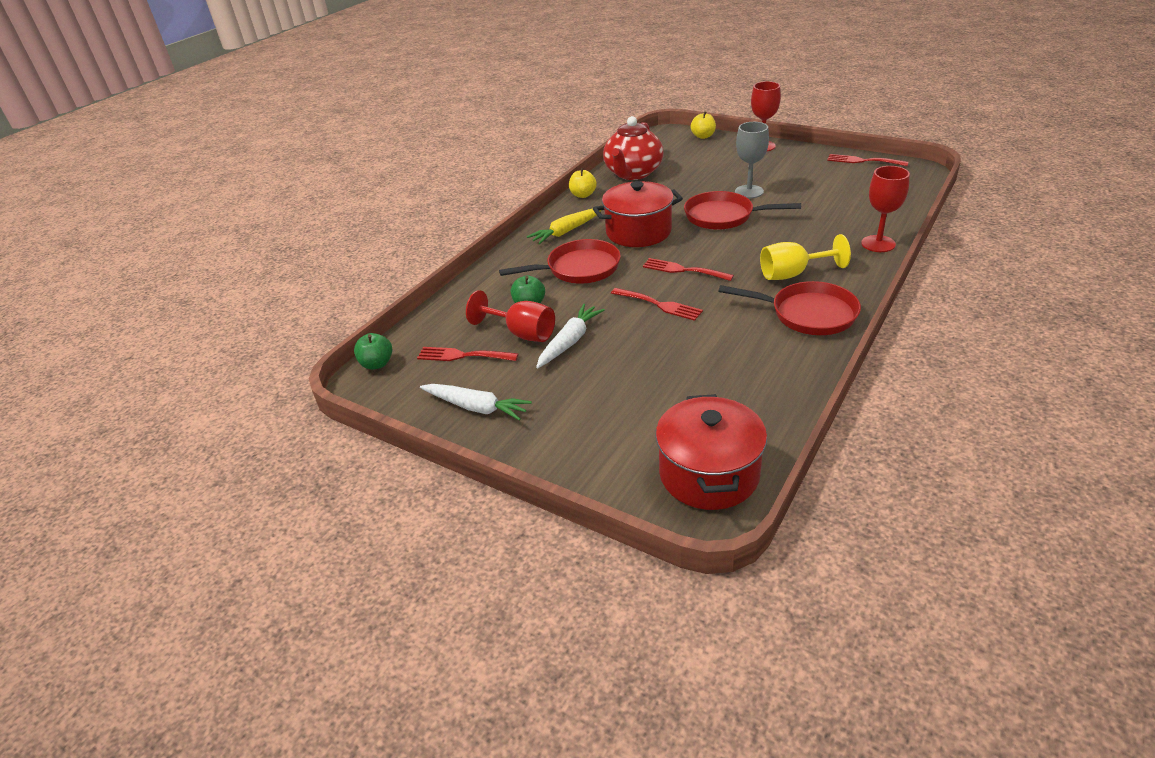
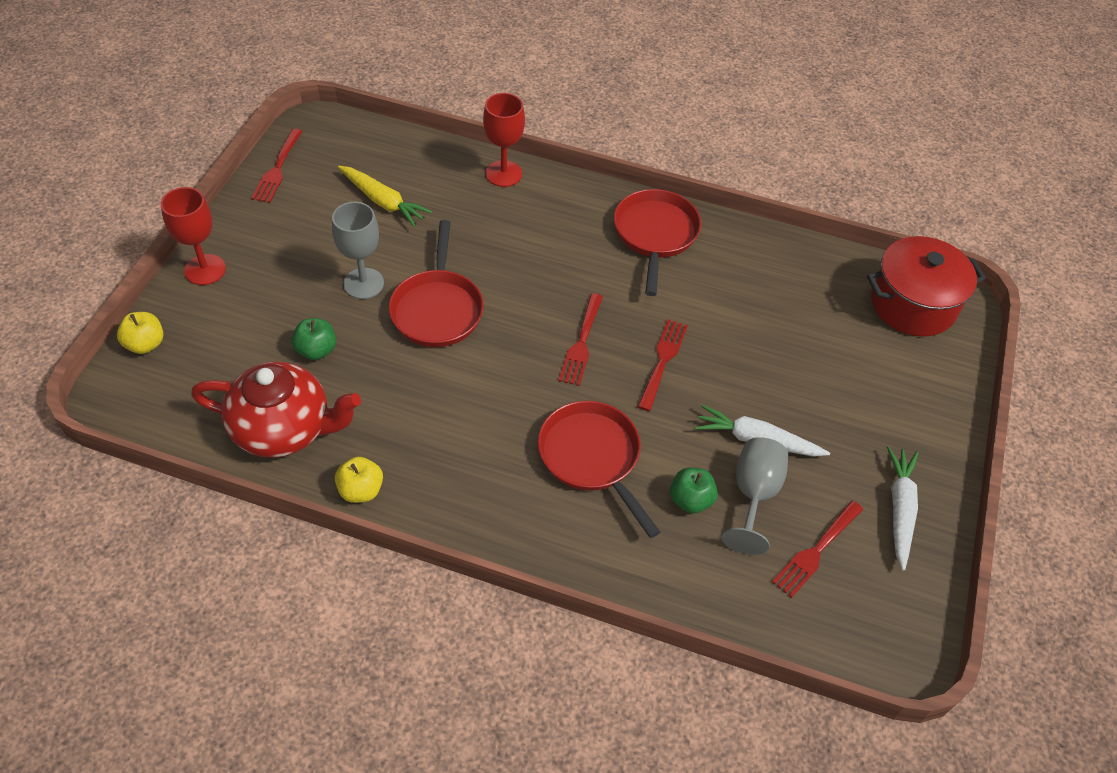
camera: 110 degrees left, 15 degrees up
(377, 364) = (863, 655): green apple -> green apple (316, 350)
(463, 356) = (816, 551): red fork -> red fork turned 45 degrees clockwise
(522, 333) = (753, 495): red goblet -> grey goblet
(566, 231) = (487, 492): yellow carrot -> yellow carrot (383, 201)
(638, 232) = (485, 400): red pot -> none
(792, 274) = (577, 244): yellow goblet -> none

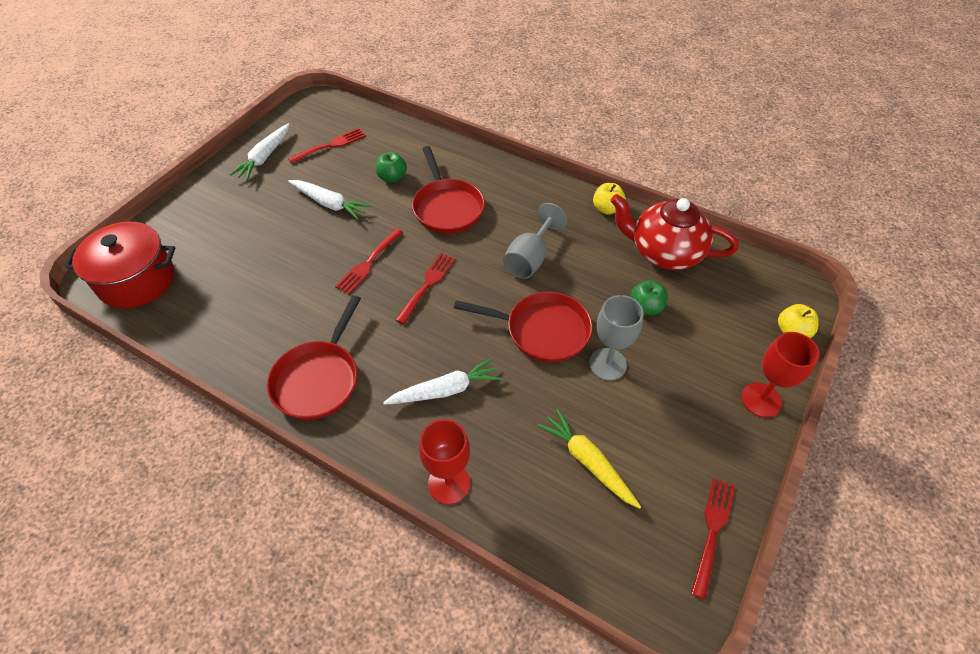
camera: 165 degrees left, 0 degrees up
(437, 308) = (542, 330): red pan -> red pan turned 90 degrees clockwise
(527, 240) = (445, 390): none -> white carrot
(753, 495) = (350, 175): grey goblet -> grey goblet (530, 259)

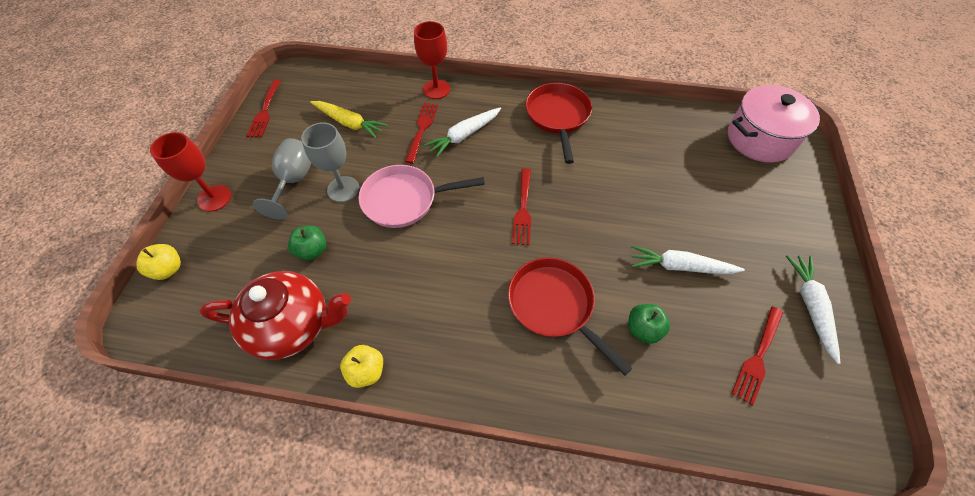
camera: 160 degrees right, 5 degrees up
(137, 280) = (760, 139): red pot -> pink pot
(368, 263) = (589, 213): red fork -> red fork (422, 129)
(530, 259) = (438, 268): grey goblet -> grey goblet (294, 181)
(542, 330) = (405, 200): red pan -> pink pan

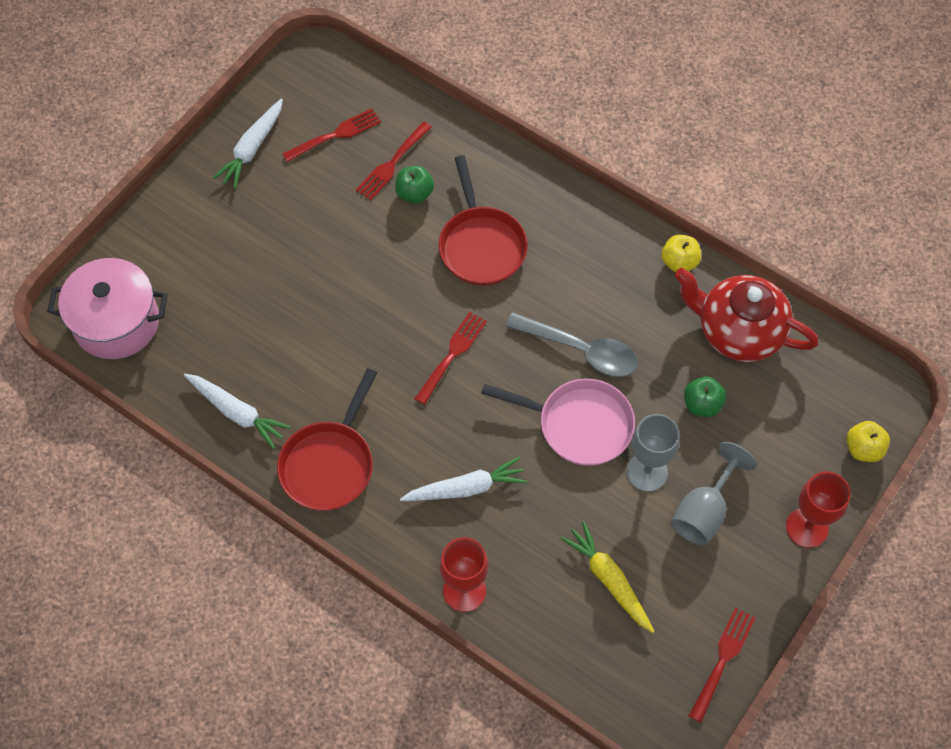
camera: 155 degrees left, 5 degrees up
(422, 129) = (515, 524): red fork -> red fork (392, 164)
(425, 252) = (581, 350): none -> grey spoon
(680, 266) = (336, 229): white carrot -> white carrot (237, 413)

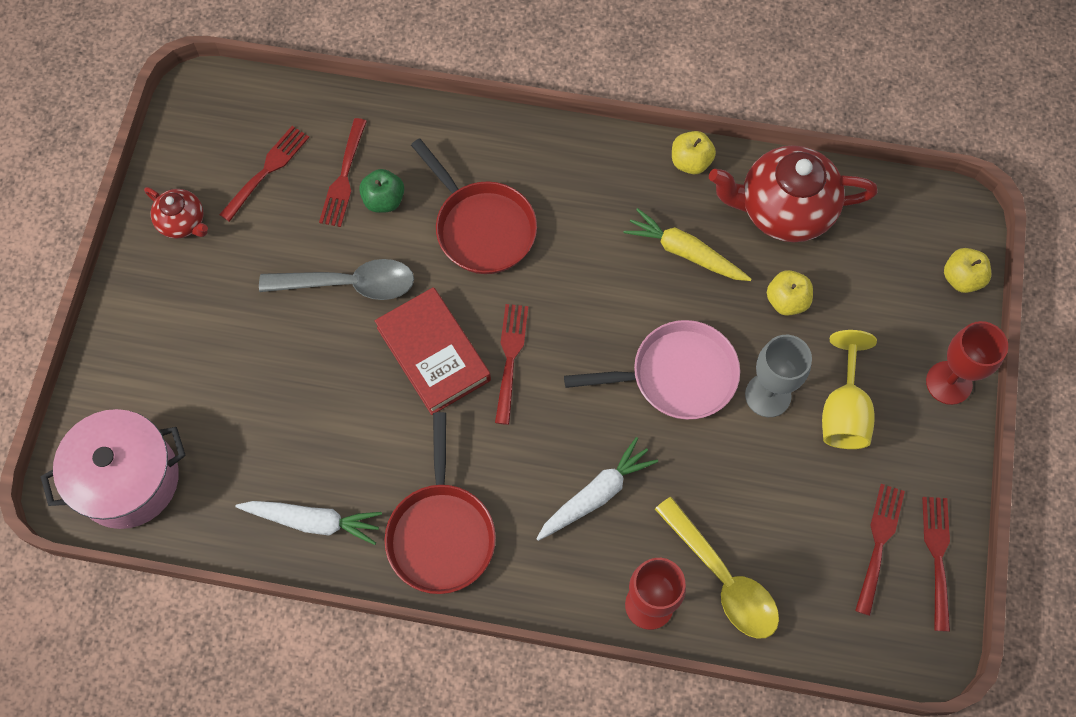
camera: 25 degrees left, 5 degrees up
(252, 148) = (183, 222): white carrot -> red teapot
(393, 326) = (433, 354): none -> red book
(534, 598) = (723, 579): none -> yellow spoon
(581, 350) = (639, 296): grey spoon -> grey spoon (349, 284)
(609, 580) = (787, 525): yellow carrot -> yellow carrot (685, 252)
(678, 627) = (879, 543): none -> red fork
(702, 404) = (786, 301): green apple -> yellow apple
(704, 511) = (843, 411): grey goblet -> yellow goblet

